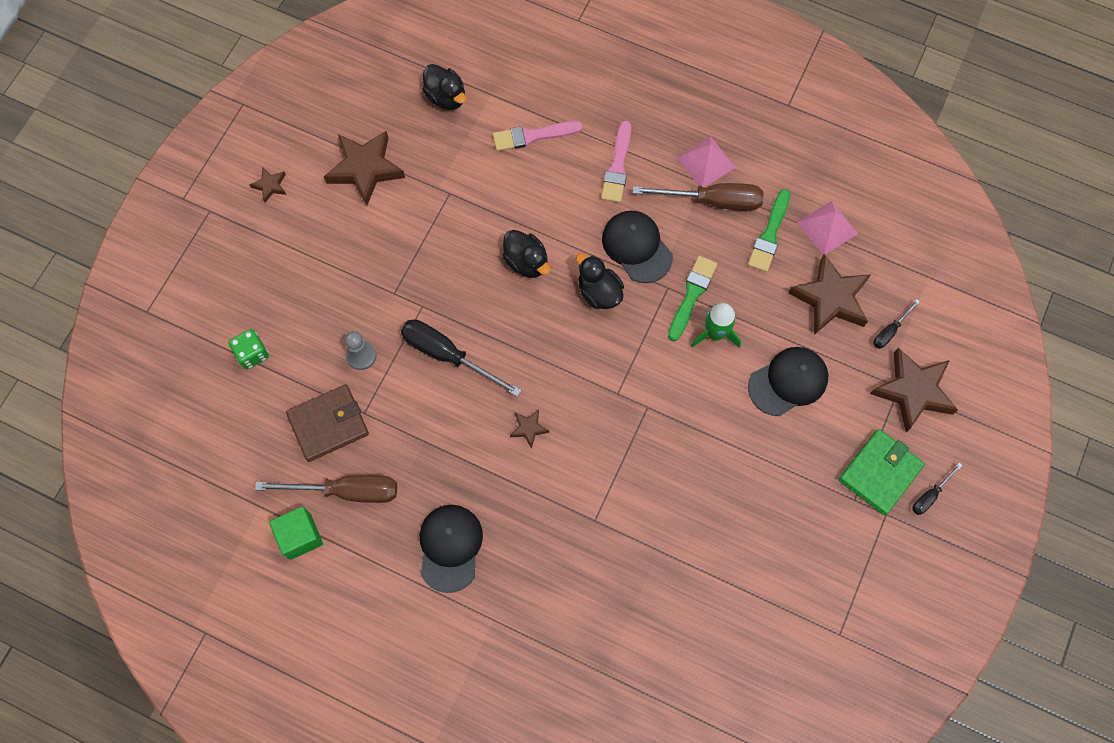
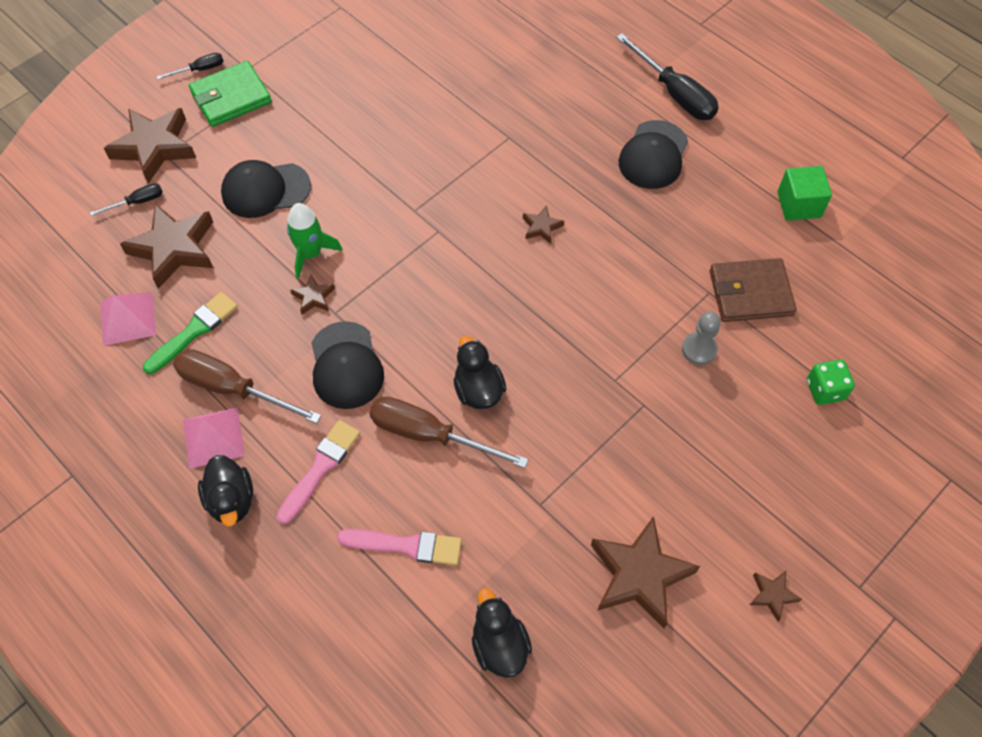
camera: 160 degrees left, 10 degrees down
(346, 491) = (744, 228): brown screwdriver -> brown screwdriver (429, 435)
(447, 355) = (602, 320): black screwdriver -> black screwdriver (674, 94)
(599, 292) = (411, 331): black duck -> black duck (231, 500)
(692, 295) = (313, 297): green brush -> brown star

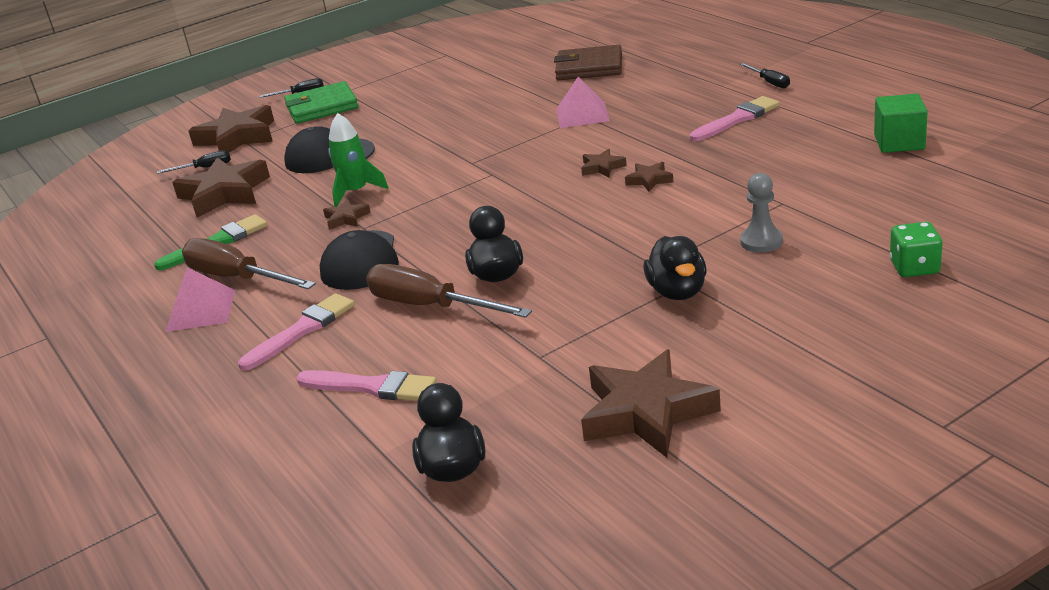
camera: 15 degrees right, 30 degrees down
(128, 318) = (158, 236): pink pyramid -> pink pyramid (582, 114)
(231, 500) = (197, 353): black duck -> black duck (677, 292)
(653, 155) = (737, 119): black cap -> pink brush
(674, 94) = (769, 82): black screwdriver -> black screwdriver, size x0.50
(750, 293) = (831, 202): brown wallet -> brown wallet (589, 67)
(772, 595) = (819, 431): brown star -> brown star (649, 180)

